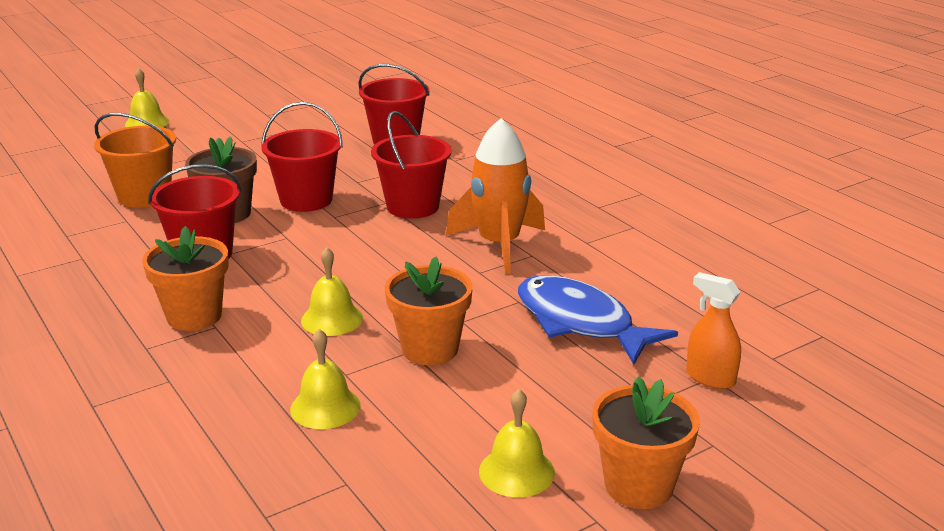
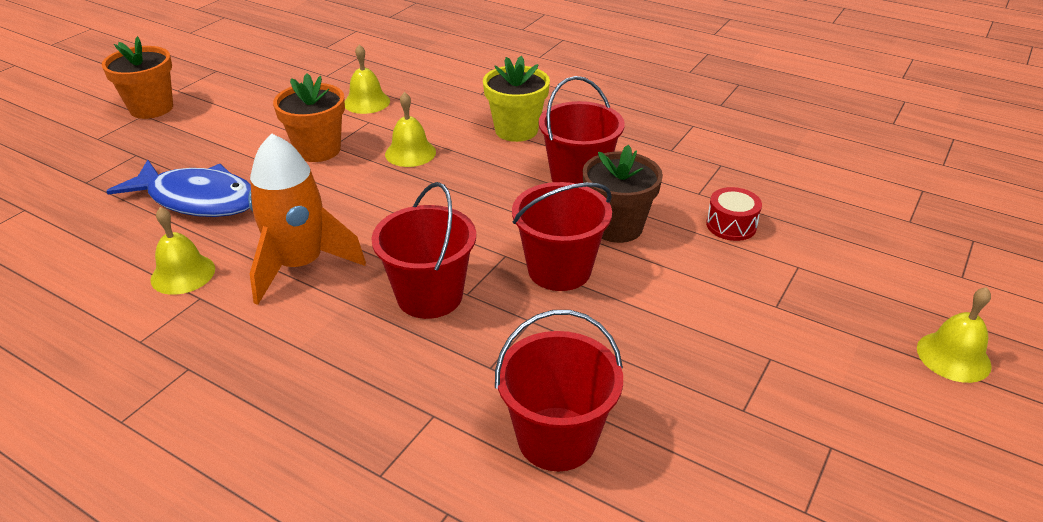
camera: 155 degrees right, 10 degrees up
(144, 196) = (731, 225): orange bucket -> red drum
(194, 316) = (516, 130): orange flower pot -> yellow flower pot
(516, 471) = (228, 99): yellow bell -> yellow bell (183, 274)
(710, 378) = (87, 180): orange spray bottle -> none

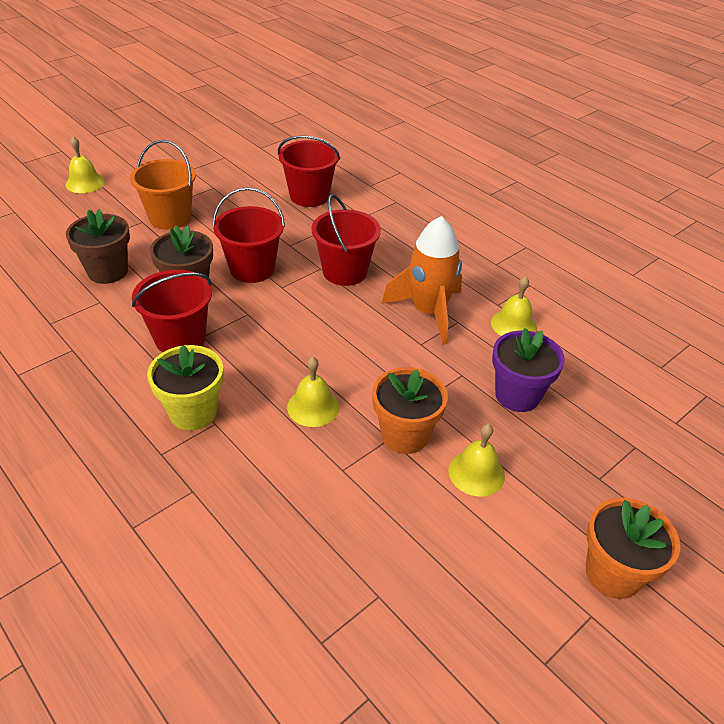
camera: 165 degrees left, 5 degrees up
(198, 199) = (517, 395): blue fish -> purple flower pot
(366, 102) = (336, 510): yellow bell -> yellow bell (476, 473)
(731, 225) = (108, 271): red drum -> brown flower pot
(745, 323) = (170, 218): none -> orange bucket

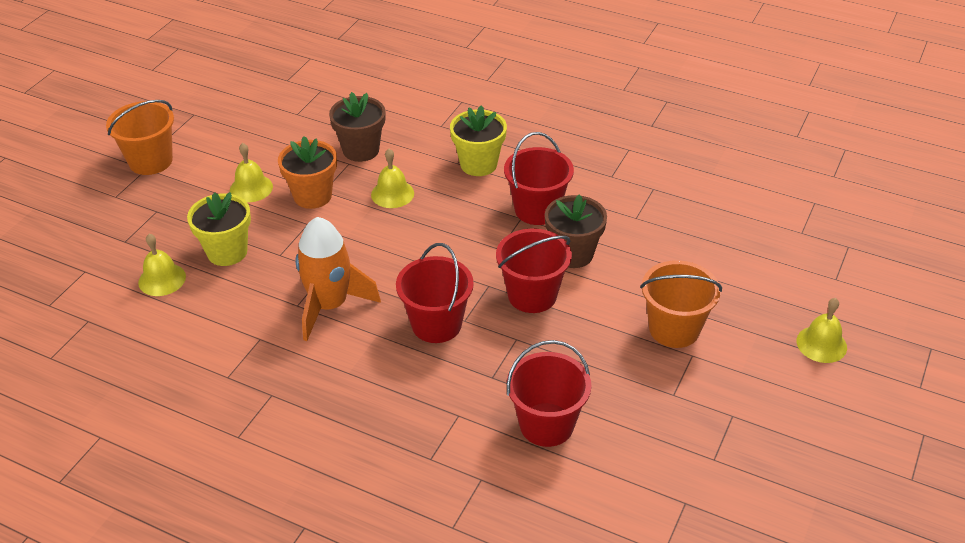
camera: 160 degrees right, 0 degrees up
(108, 271) = (662, 246): brown flower pot -> brown flower pot (361, 150)
(513, 324) = (239, 320): yellow bell -> yellow bell (162, 279)
(517, 395) = (227, 252): purple flower pot -> yellow flower pot
(613, 573) = (150, 161): orange flower pot -> orange bucket

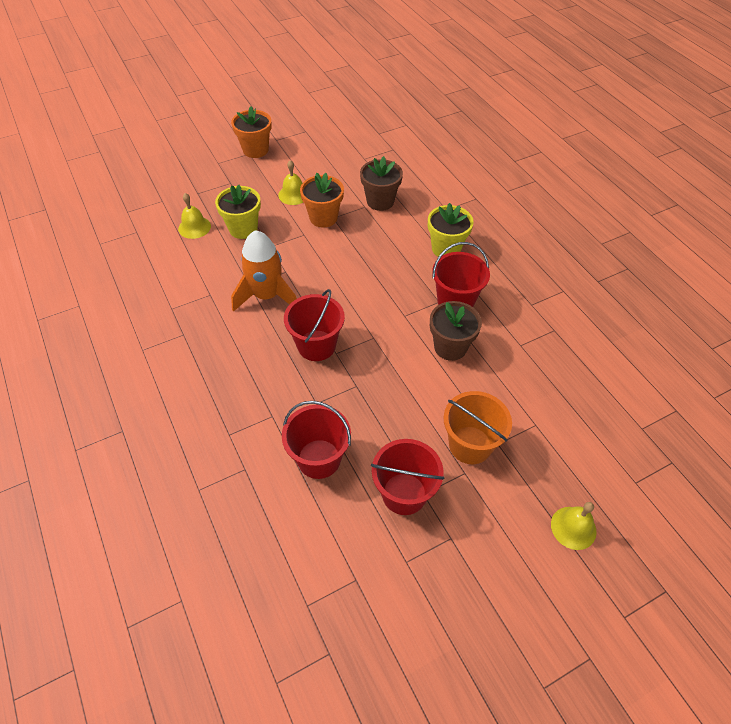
camera: 35 degrees right, 10 degrees up
(150, 161) = (255, 150): orange bucket -> orange flower pot
(392, 194) = (372, 241): yellow bell -> none
(532, 295) = (395, 361): red bucket -> red bucket (404, 493)

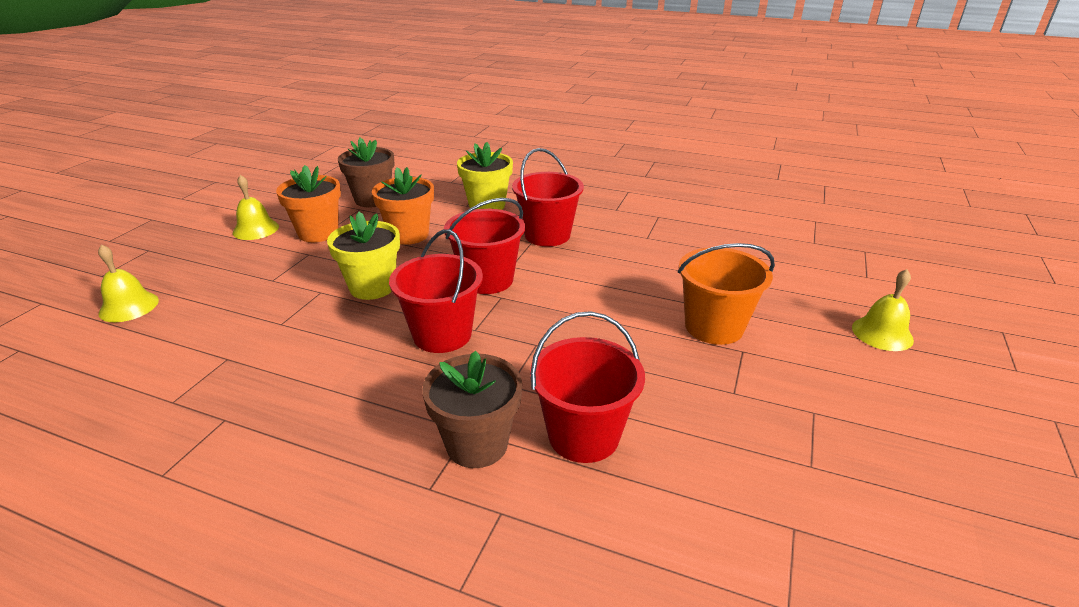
camera: 40 degrees left, 20 degrees down
(243, 229) = (213, 280): yellow flower pot -> yellow flower pot (372, 287)
(255, 150) = (158, 213): orange flower pot -> orange flower pot (409, 235)
(267, 296) = (319, 322): orange rocket -> none
(404, 493) = (717, 405): red bucket -> red bucket (487, 280)
(450, 347) = (589, 267): brown flower pot -> brown flower pot (477, 444)

